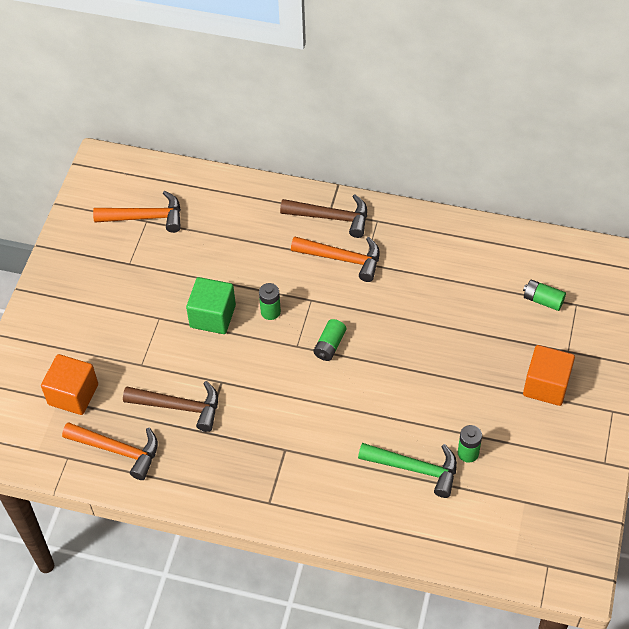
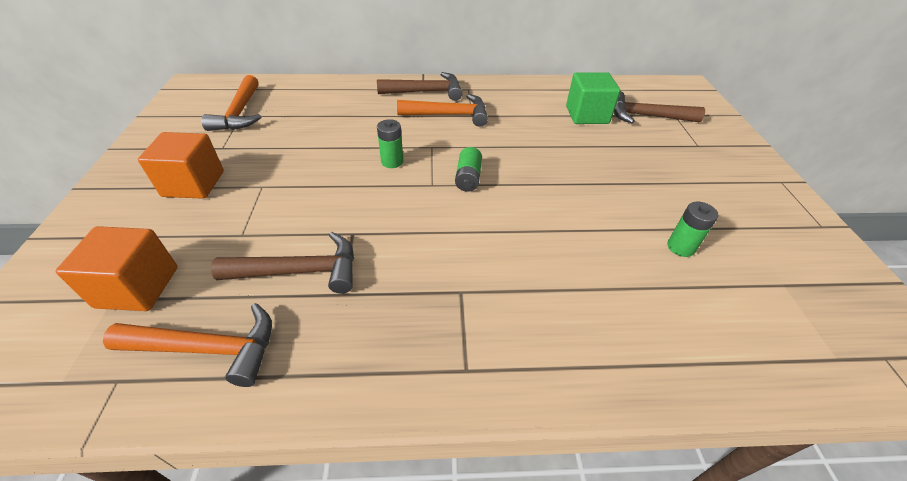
camera: 20 degrees left, 10 degrees down
(146, 217) = (240, 113): orange hammer -> orange hammer turned 105 degrees clockwise
(212, 316) = (327, 175): green cube -> green cube (587, 115)
(415, 469) = (635, 277): green hammer -> none
(543, 300) = (645, 116): green battery -> brown hammer
(546, 385) = (704, 173): orange cube -> orange cube (193, 184)

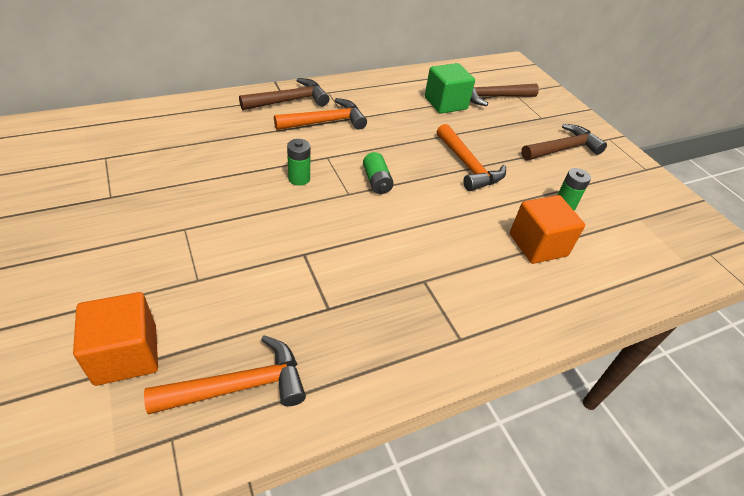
camera: 25 degrees left, 0 degrees up
(193, 184) = (107, 241): orange cube -> orange cube (538, 245)
(240, 113) = (102, 155): orange hammer -> orange hammer (468, 166)
(301, 271) = (279, 298): brown hammer -> brown hammer (563, 149)

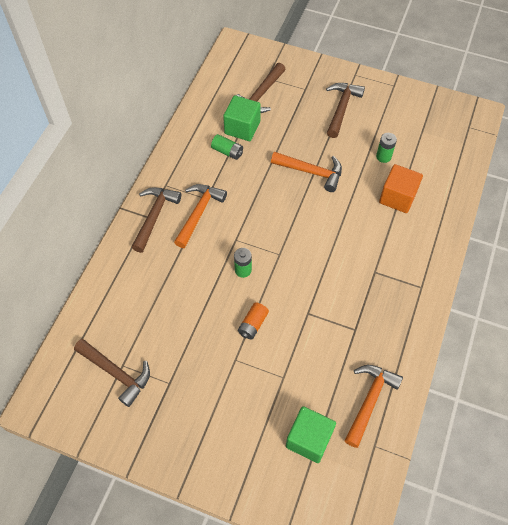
camera: 40 degrees left, 15 degrees up
(92, 158) = (116, 373): none -> brown hammer
(126, 354) = (309, 439): orange cube -> green cube
(242, 218) = (253, 324): none -> orange battery
(376, 181) = (282, 231): green battery -> green battery (227, 152)

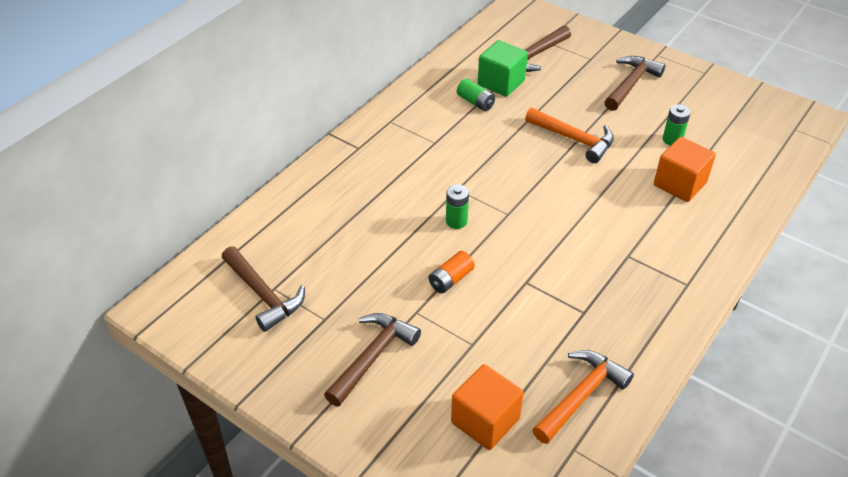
camera: 15 degrees right, 15 degrees down
(155, 216) = (366, 148): brown hammer -> brown hammer (373, 356)
(199, 213) = (421, 155): orange hammer -> none
(309, 439) = (485, 420): green cube -> orange cube

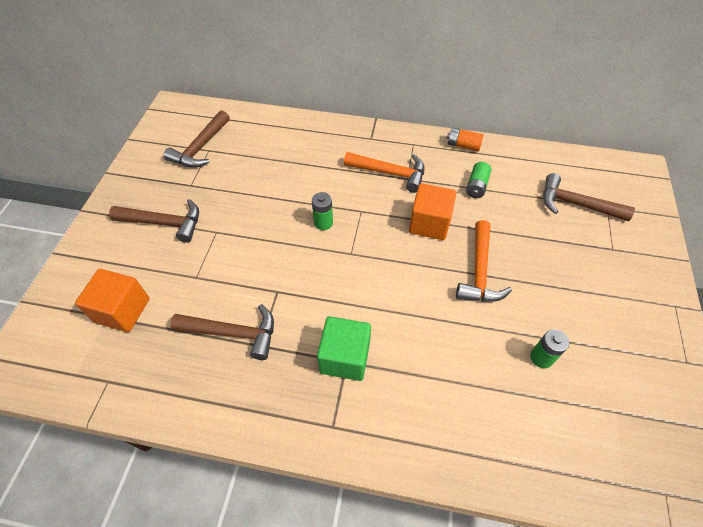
camera: 65 degrees right, 10 degrees up
(450, 279) = (258, 241): orange battery -> orange battery (463, 145)
(501, 83) = (517, 194): green cube -> green cube (345, 357)
(581, 395) = (165, 370): orange hammer -> orange hammer (390, 173)
(631, 84) = (603, 295): brown hammer -> brown hammer (233, 333)
(679, 184) = (476, 382): orange cube -> orange cube (429, 223)

